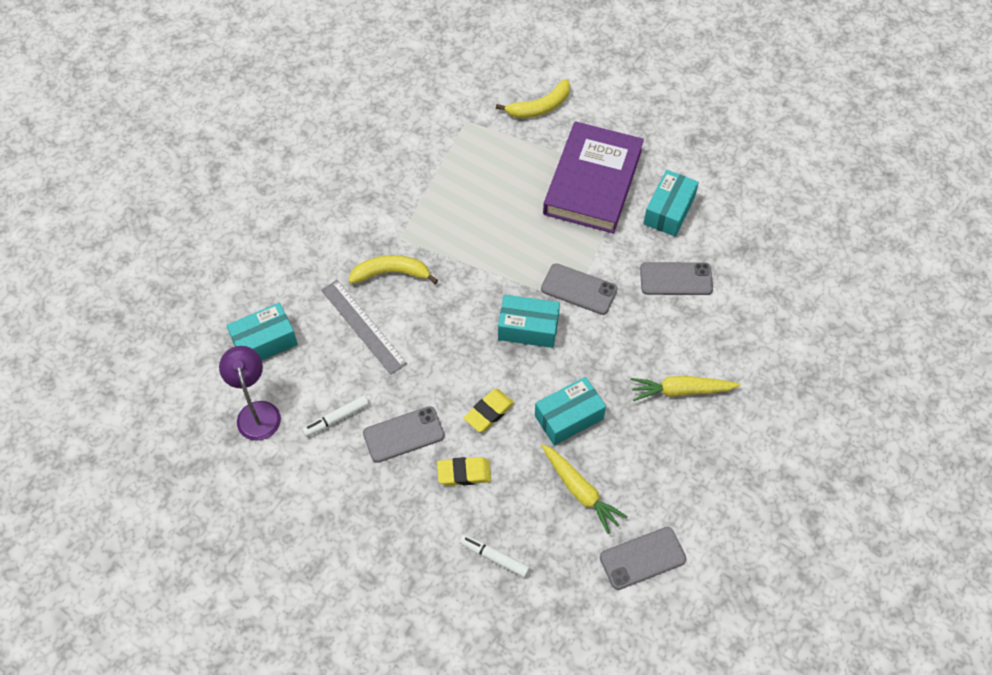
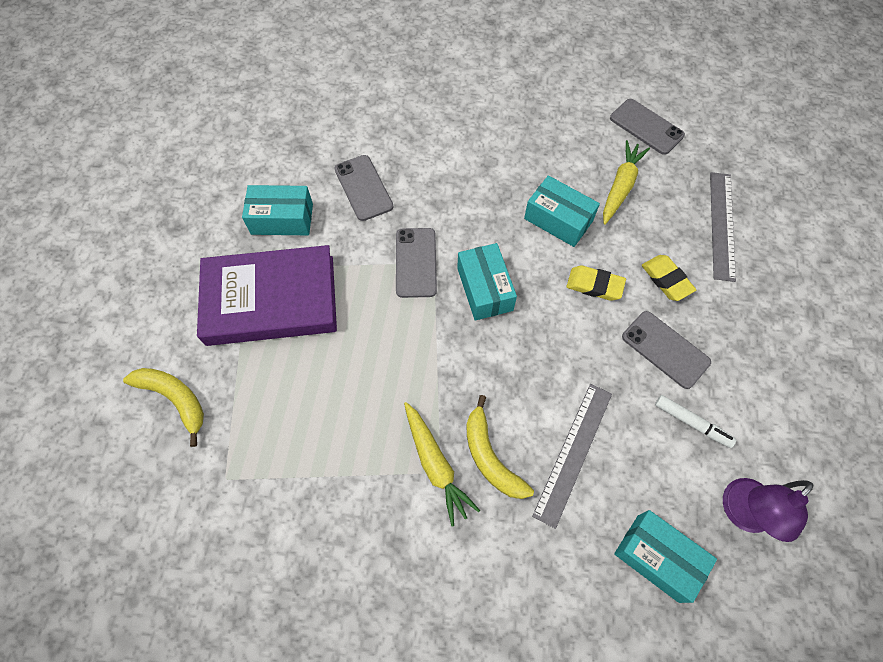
camera: 115 degrees left, 5 degrees up
(494, 557) = (721, 225): white marker -> grey ruler
(681, 391) = (481, 148): yellow carrot -> yellow carrot (436, 465)

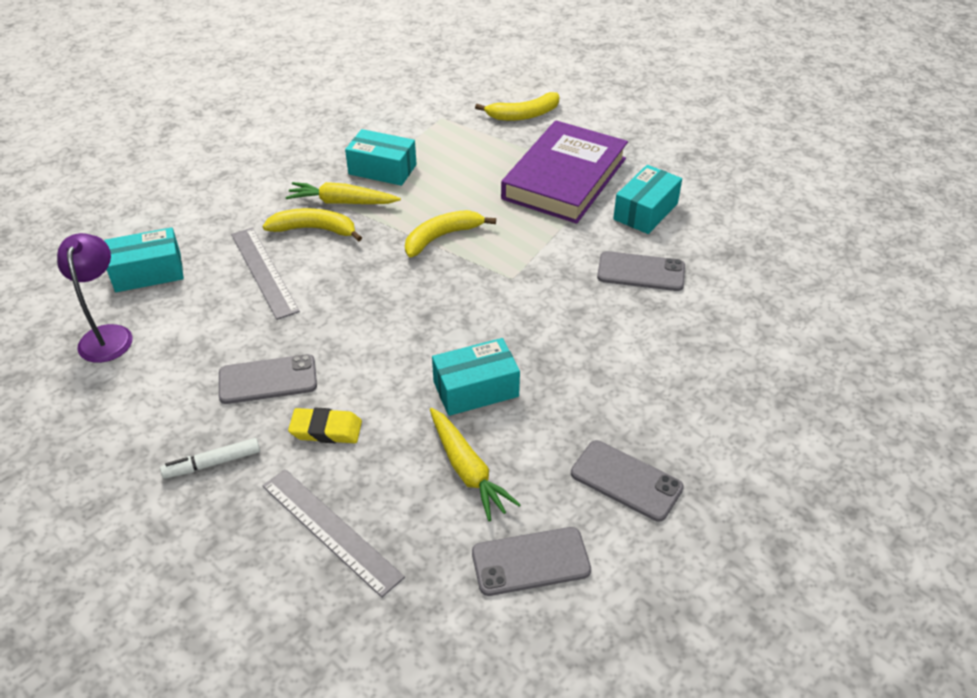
camera: 125 degrees right, 20 degrees down
(416, 262) = (523, 268): grey phone -> grey phone (626, 480)
(422, 344) = (441, 237): none -> yellow banana
(485, 289) = (453, 296): turquoise box -> turquoise box (382, 169)
(594, 285) = (379, 371): yellow eraser -> none
(692, 423) = (195, 353): white marker -> white marker (213, 463)

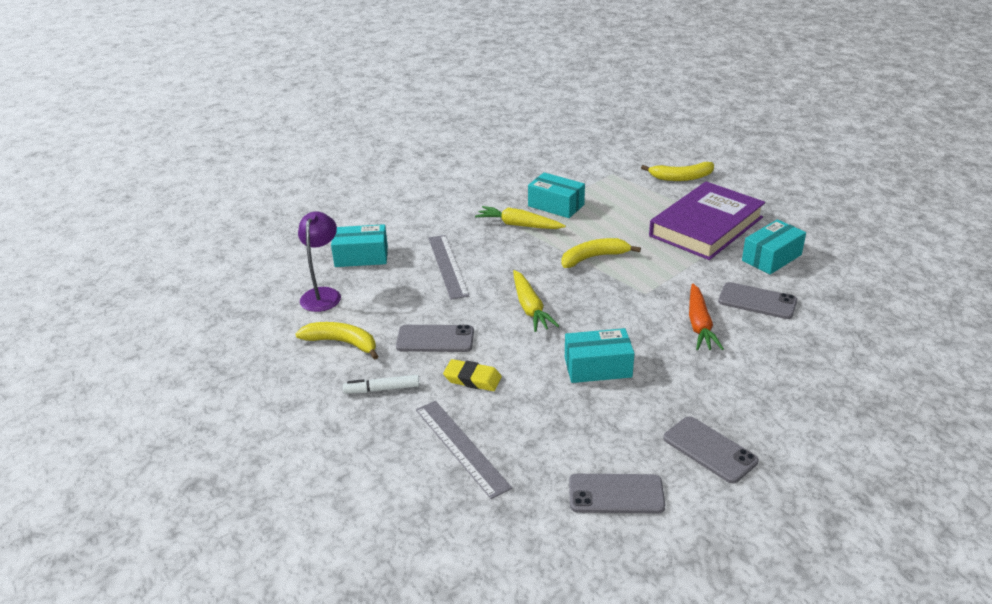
camera: 15 degrees right, 10 degrees down
(314, 229) = (493, 241): yellow banana -> yellow banana (342, 343)
(468, 470) = (578, 423): yellow carrot -> yellow carrot (530, 308)
(582, 313) = (699, 325): none -> orange carrot

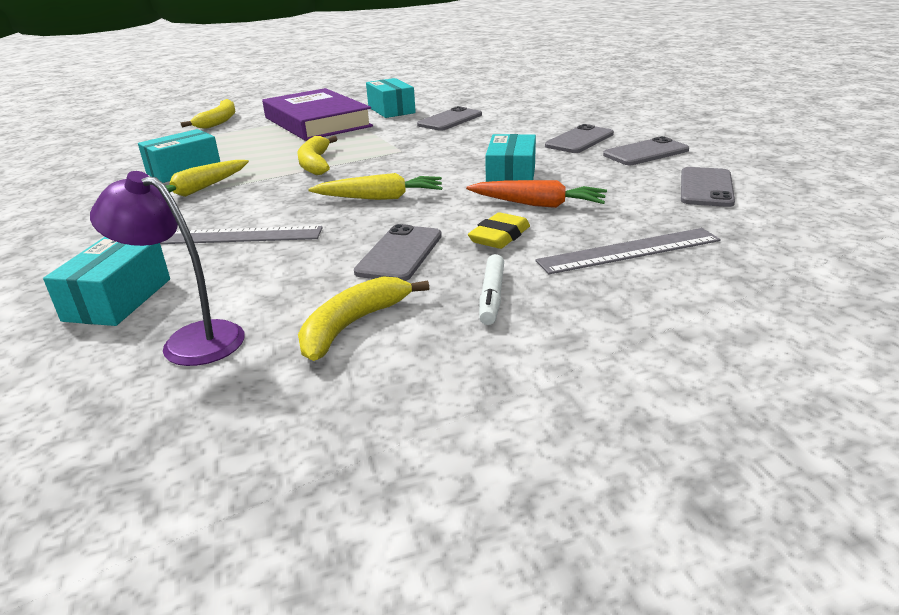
camera: 75 degrees left, 5 degrees down
(699, 325) = (469, 139): orange carrot -> orange carrot (538, 204)
(731, 398) = (579, 140): none -> grey phone

